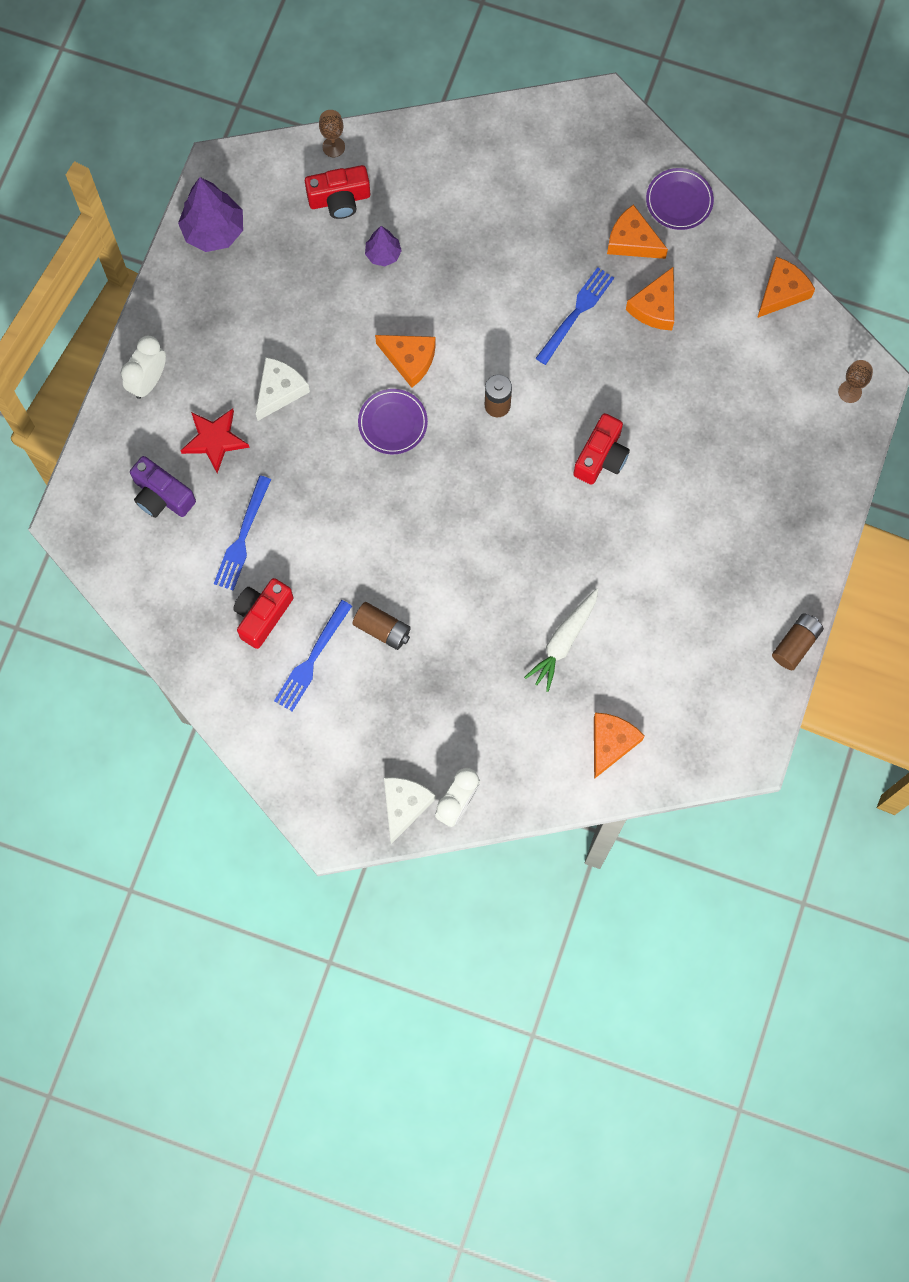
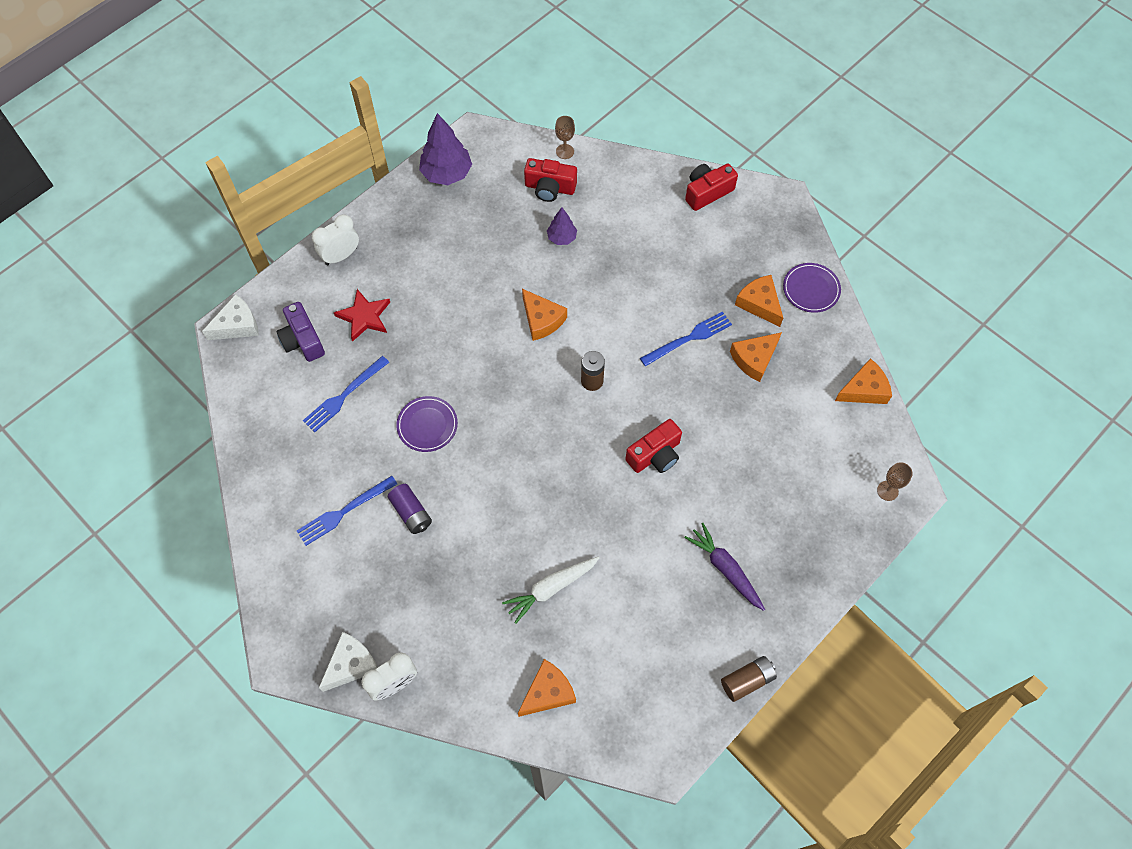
camera: 25 degrees right, 10 degrees down
(262, 615) = (325, 460): red camera -> red camera (707, 192)
(279, 390) = (432, 302): white cheese -> white cheese (237, 325)
(382, 629) = (411, 513): brown battery -> purple battery
(392, 423) = (504, 360): purple plate -> purple plate (427, 425)
(726, 544) = (725, 569): none -> purple carrot

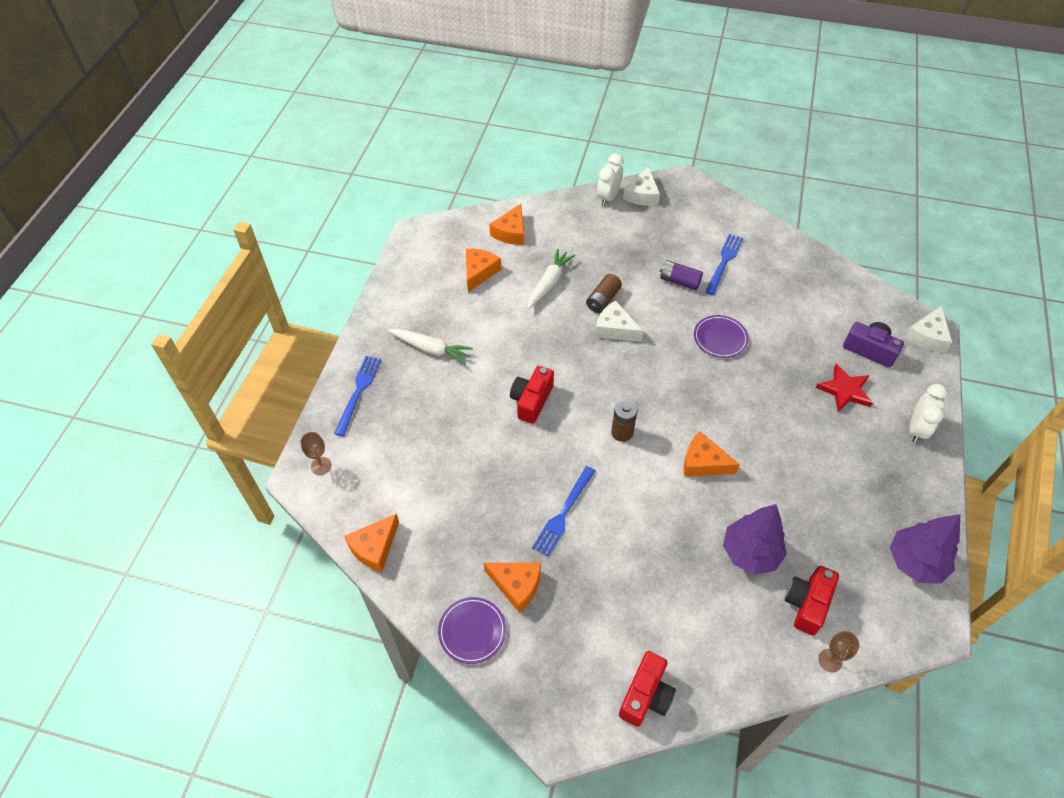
camera: 150 degrees right, 10 degrees down
(344, 396) = (798, 328): blue fork -> blue fork (358, 392)
(521, 491) = (615, 329): none -> white cheese
(550, 188) = (807, 604): red camera -> red camera turned 45 degrees counterclockwise
(562, 238) = (750, 553): purple tree -> purple tree, size x1.78
(725, 569) = (431, 349): purple carrot -> white carrot
(747, 681) = (381, 292): brown battery -> brown battery (603, 300)
(754, 359) = (492, 524): orange cheese -> orange cheese (479, 272)

